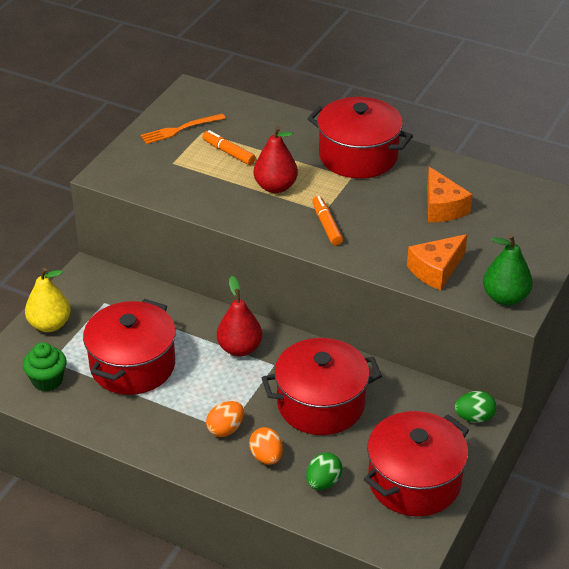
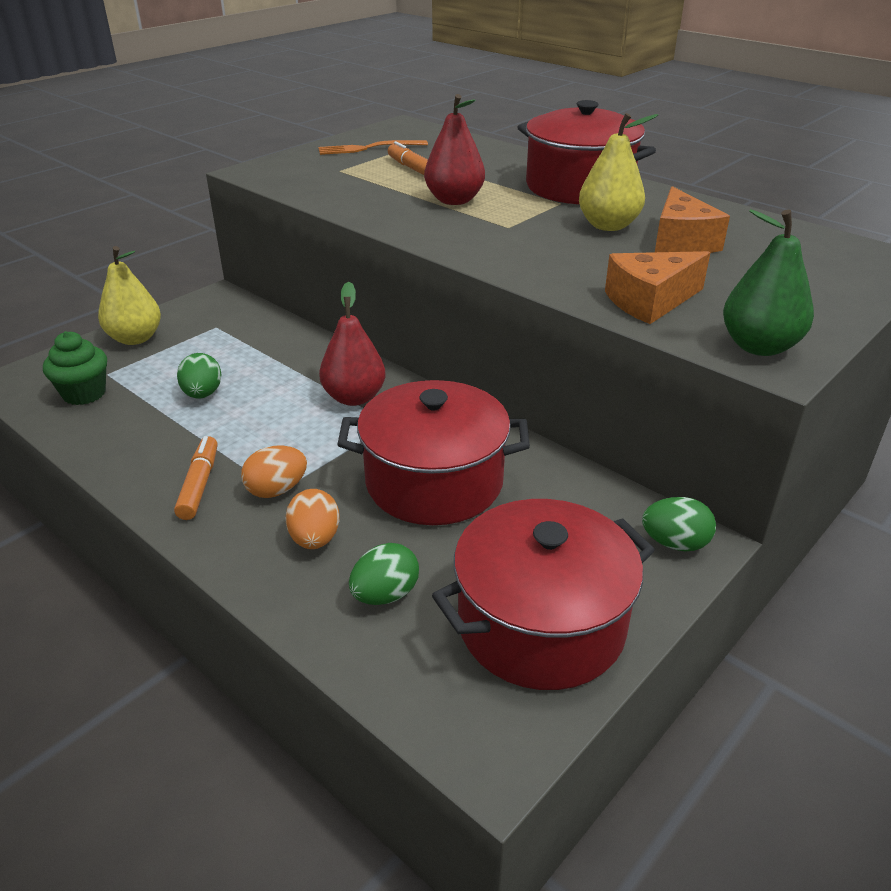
camera: 15 degrees right, 5 degrees down
(132, 365) = (202, 394): red pot -> green egg
(327, 225) = (504, 239): orange marker -> orange marker (199, 484)
(391, 198) = (608, 226): none -> yellow pear

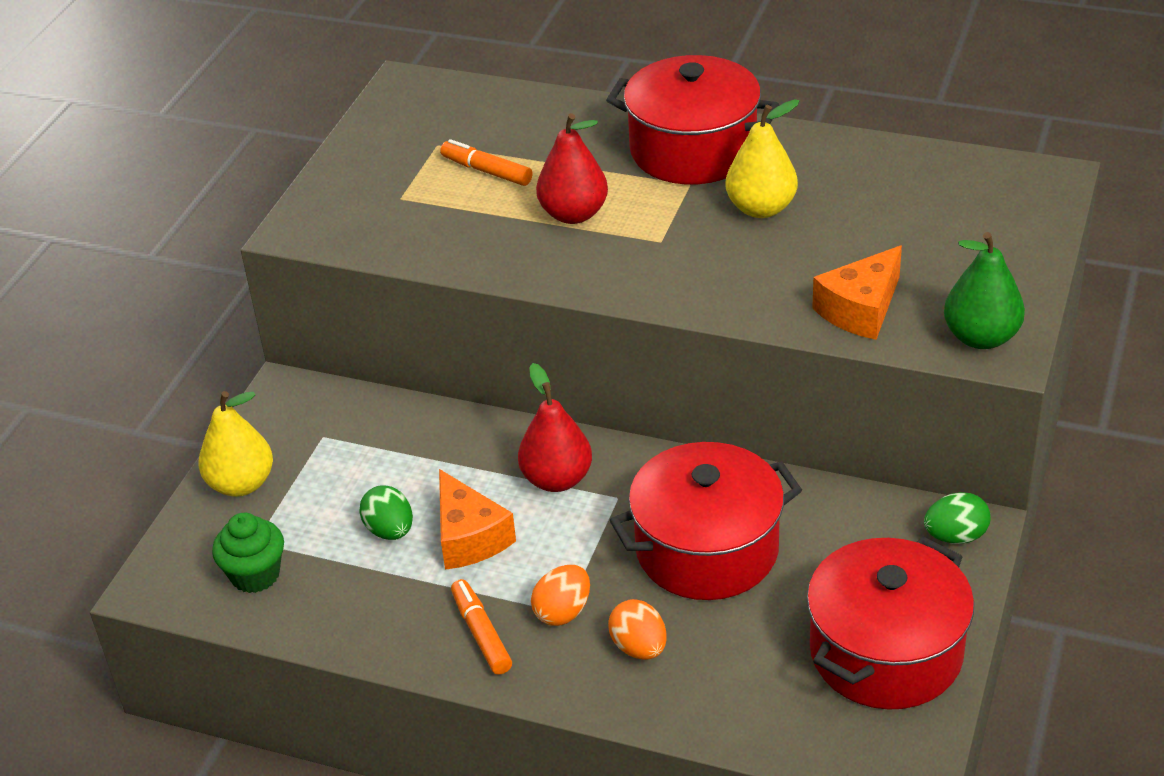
camera: 20 degrees left, 5 degrees up
(368, 148) = (401, 145): orange fork -> none
(385, 595) = (740, 675): green egg -> none
(681, 241) = (845, 211): orange cheese -> orange cheese (469, 537)

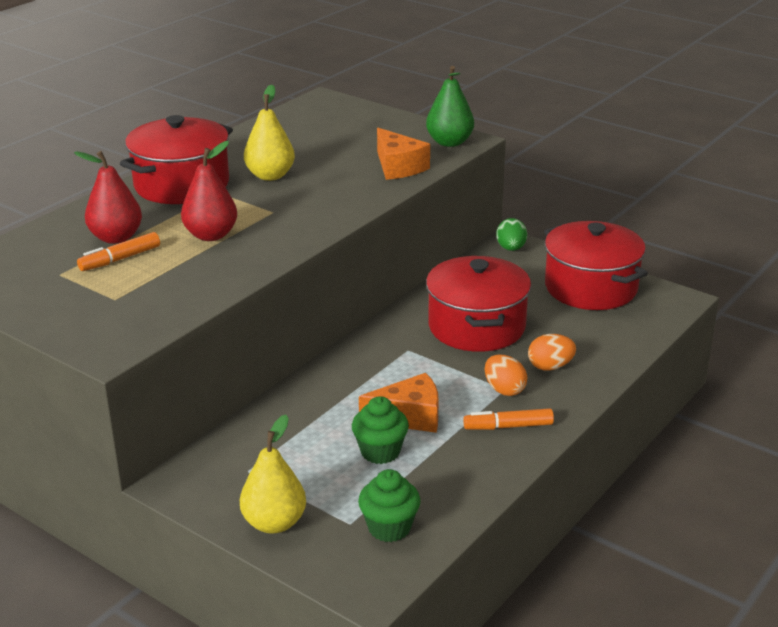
camera: 75 degrees left, 10 degrees down
(390, 530) = (380, 452): green egg -> green cupcake
(557, 479) = (374, 370): red pear -> red pear (116, 237)

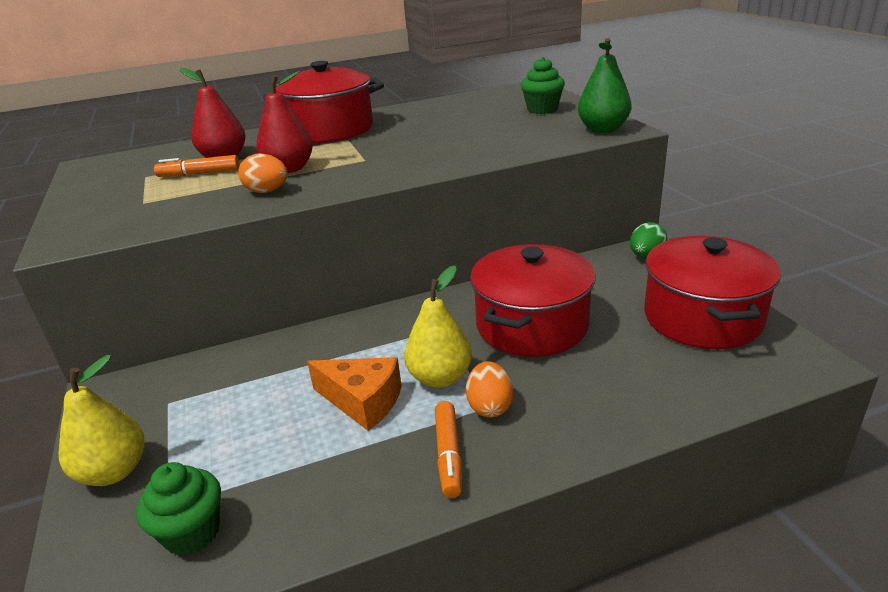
camera: 35 degrees right, 0 degrees up
(270, 176) = (405, 133): yellow pear -> yellow pear (440, 378)
(380, 452) = (292, 431): green cupcake -> green cupcake (542, 109)
(398, 167) = (525, 142): orange cheese -> none
(508, 426) = (448, 454): orange marker -> orange marker turned 120 degrees counterclockwise
(550, 367) = (569, 396): orange egg -> orange egg (267, 191)

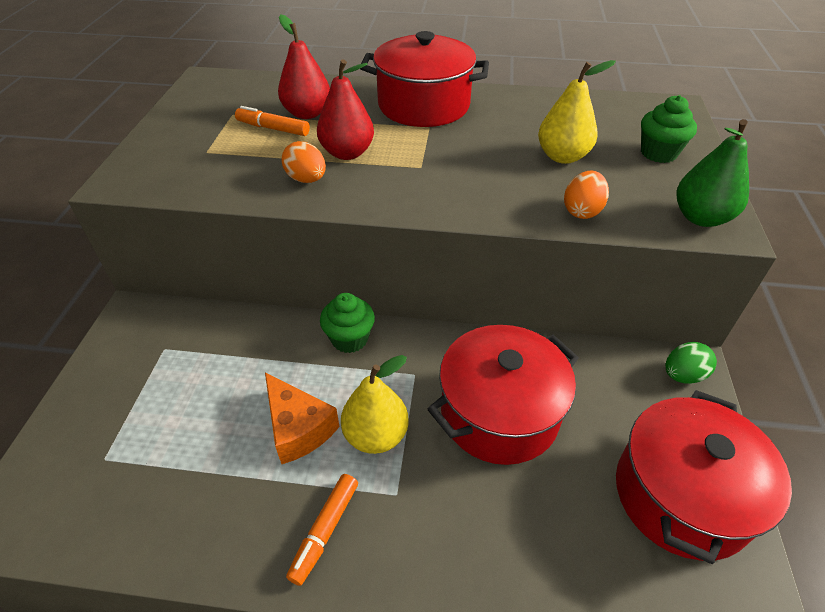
camera: 25 degrees right, 15 degrees up
(114, 471) = (92, 401): yellow pear -> yellow pear (562, 156)
(192, 532) = (103, 496): green cupcake -> green cupcake (349, 339)
(490, 406) = (394, 495): orange egg -> orange egg (582, 211)

